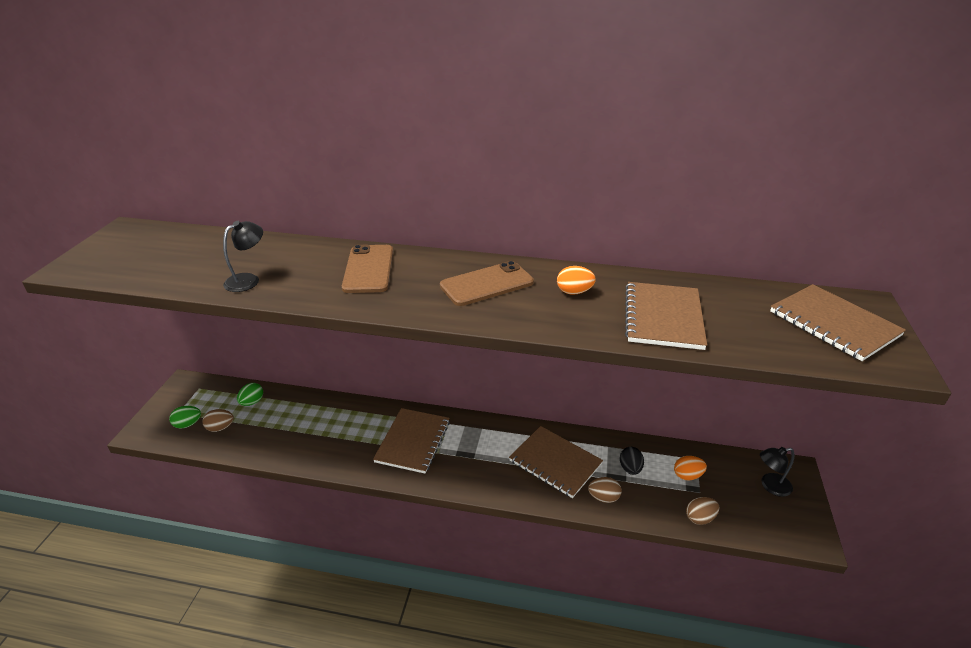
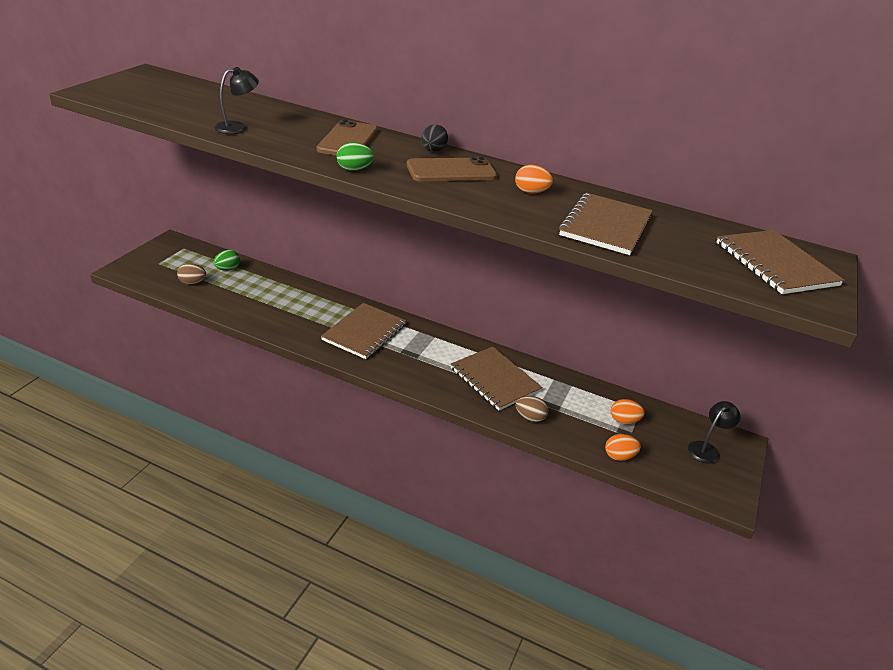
camera: 10 degrees right, 0 degrees up
(188, 424) = (164, 273): green egg -> green egg (354, 169)
(630, 468) = (568, 402): black egg -> black egg (433, 151)
(700, 518) = (619, 456): brown egg -> orange egg
(770, 486) = (707, 449): black lamp -> black lamp turned 135 degrees clockwise

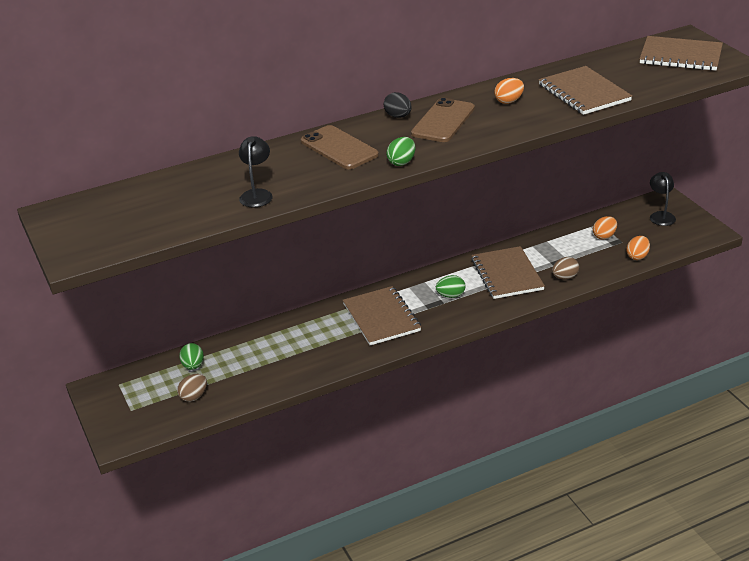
camera: 45 degrees left, 0 degrees up
(430, 358) = (450, 295): none -> green egg
(495, 380) = (507, 274): brown notebook -> brown notebook turned 75 degrees clockwise

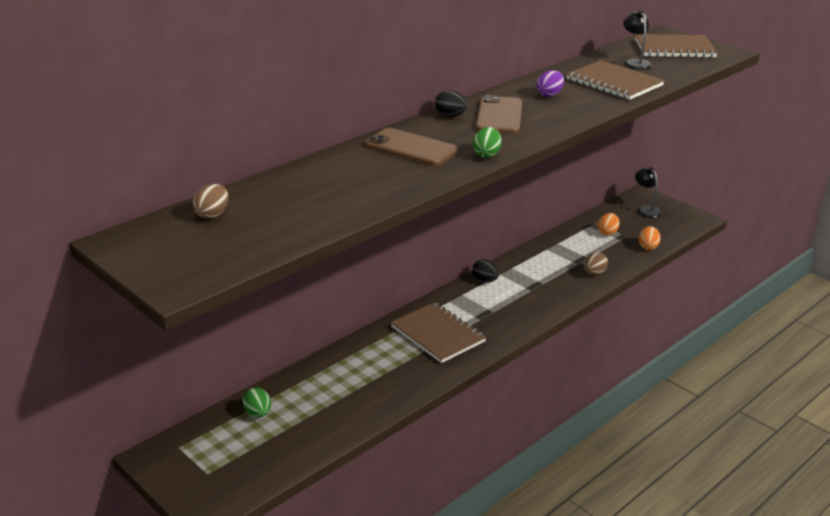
camera: 20 degrees left, 5 degrees down
(194, 396) = (275, 446): brown egg -> brown egg (212, 215)
(257, 194) = (354, 198): black lamp -> black lamp (635, 63)
(450, 295) = (495, 304): green egg -> none
(454, 270) = (485, 280): none -> black egg
(507, 274) = (538, 277): brown notebook -> none
(509, 101) = (549, 94): orange egg -> purple egg

